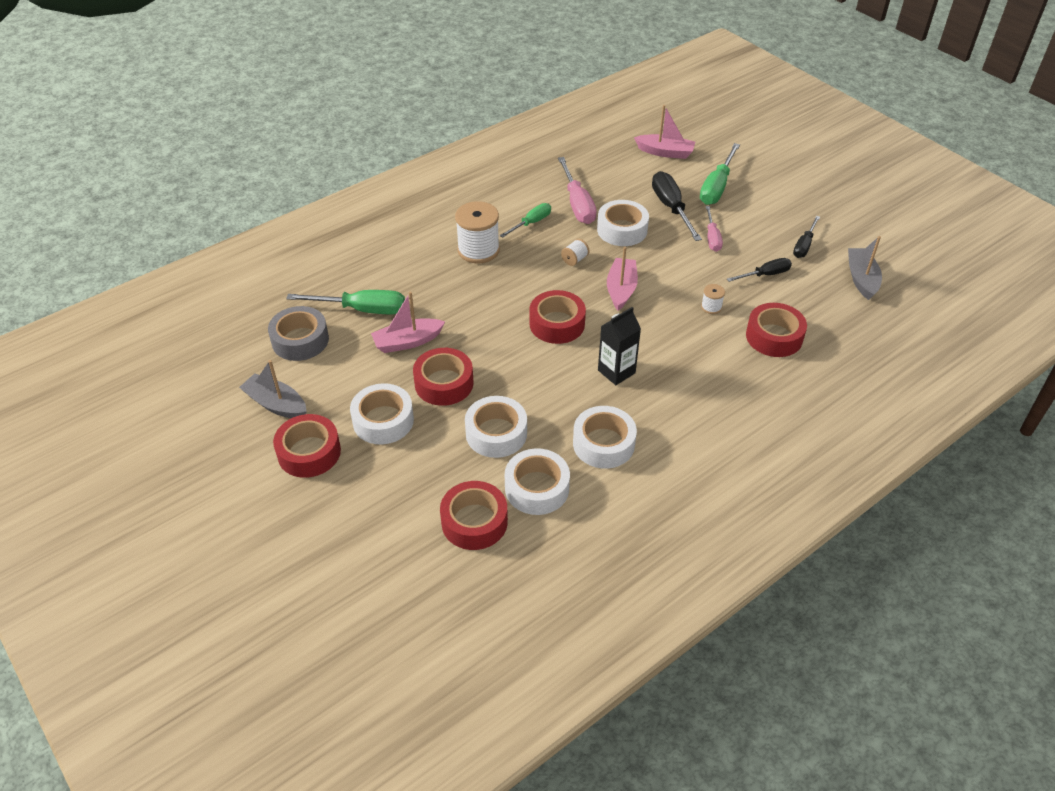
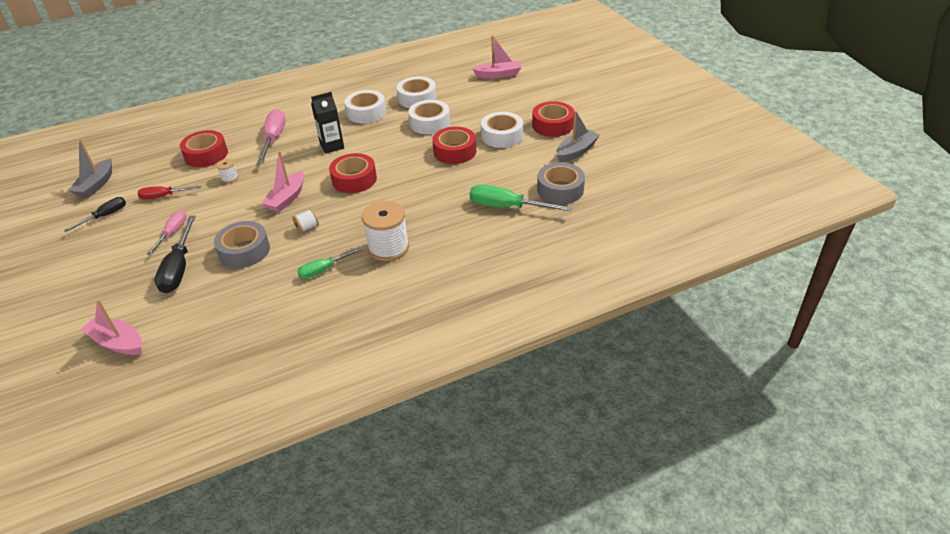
camera: 165 degrees left, 5 degrees down
(276, 404) = (576, 151): grey boat -> grey boat turned 90 degrees counterclockwise
(407, 342) = (474, 179): pink boat -> pink boat (498, 75)
(474, 522) = (458, 89): red tape -> none
(577, 204) = (265, 285): pink screwdriver -> pink screwdriver (274, 139)
(622, 230) = (244, 251): white tape -> grey tape
(717, 187) = (112, 286): green screwdriver -> none
(765, 275) = (164, 196): black screwdriver -> red screwdriver

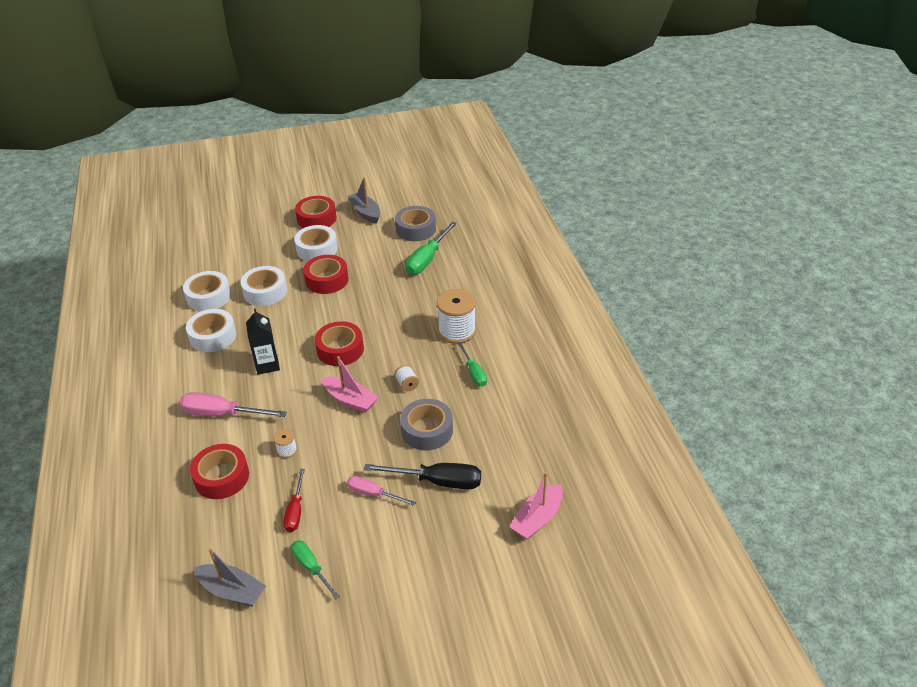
camera: 80 degrees left, 0 degrees up
(105, 216) = (311, 568): black screwdriver -> green screwdriver
(498, 75) = (200, 237): pink boat -> none

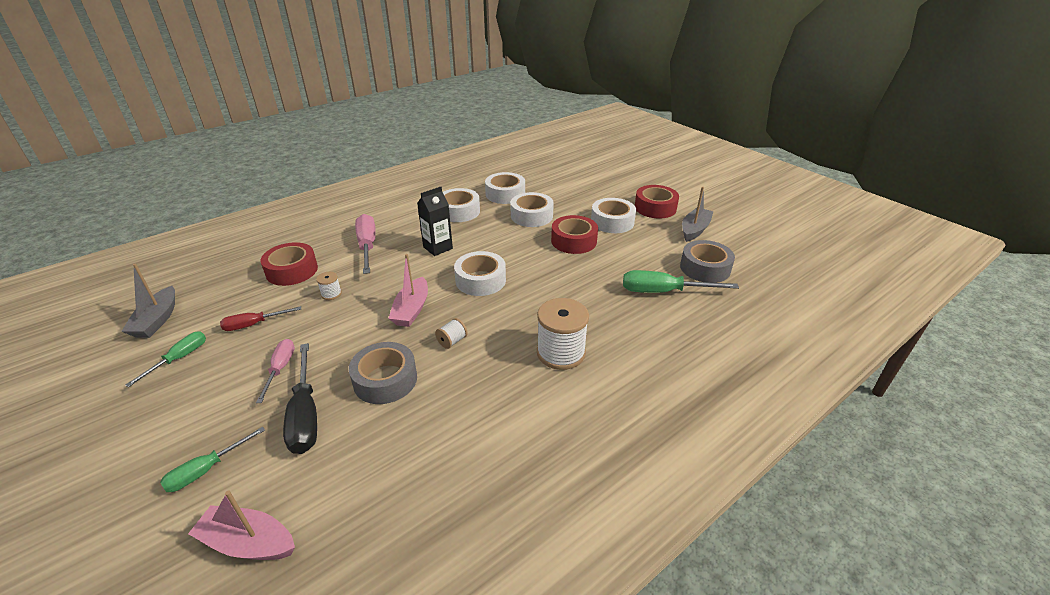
camera: 65 degrees right, 5 degrees down
(340, 349) = (480, 280): red tape -> white tape
(474, 372) = (498, 390): green screwdriver -> green screwdriver (206, 470)

